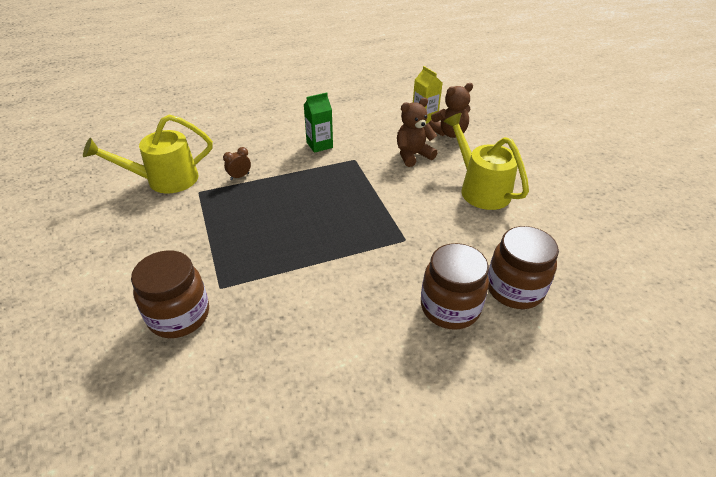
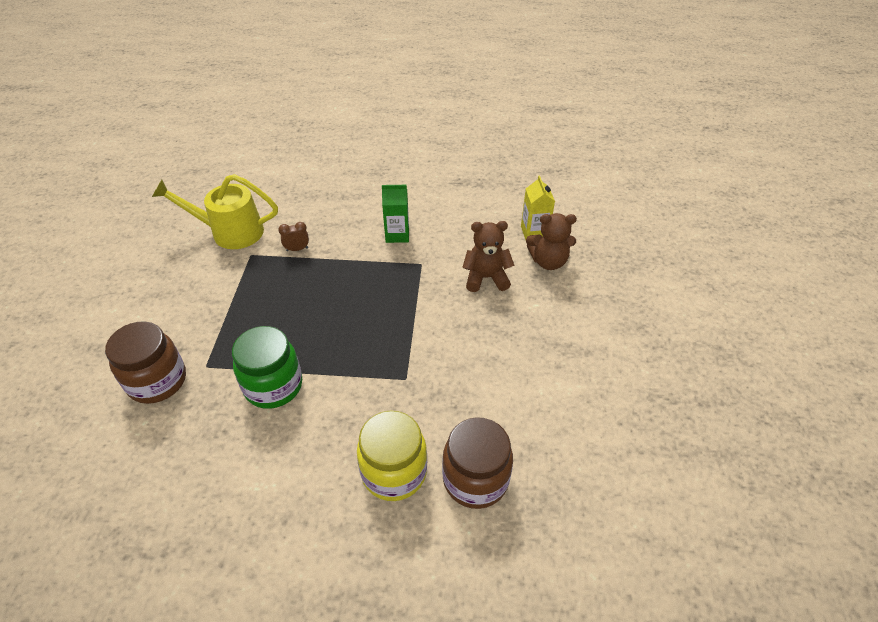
camera: 25 degrees right, 5 degrees up
(297, 281) = (273, 386): none -> green jar
(450, 307) = (394, 472): brown jar -> yellow jar
(480, 188) = (529, 345): yellow watering can -> none

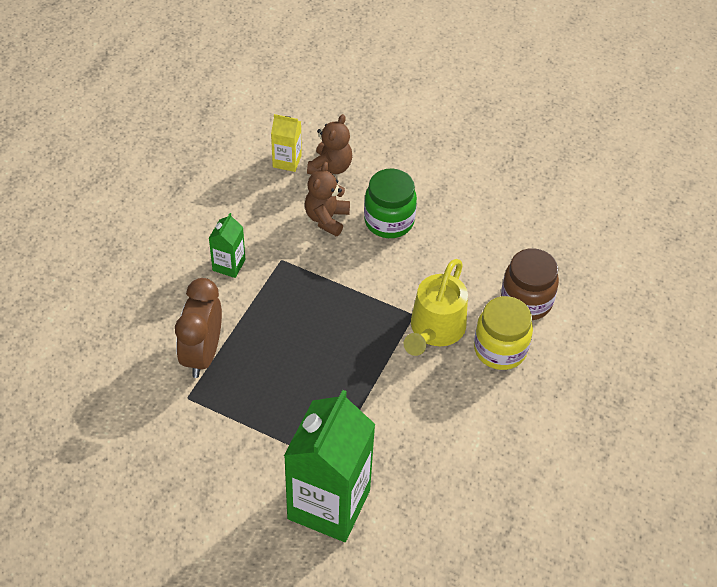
camera: 70 degrees left, 5 degrees up
(157, 381) = (329, 504): brown jar -> green carton
(229, 232) = (137, 410): yellow watering can -> yellow watering can (434, 331)
(273, 386) = (377, 412): green jar -> green jar (389, 221)
(297, 249) = (202, 354): brown clock -> brown clock, size x2.41

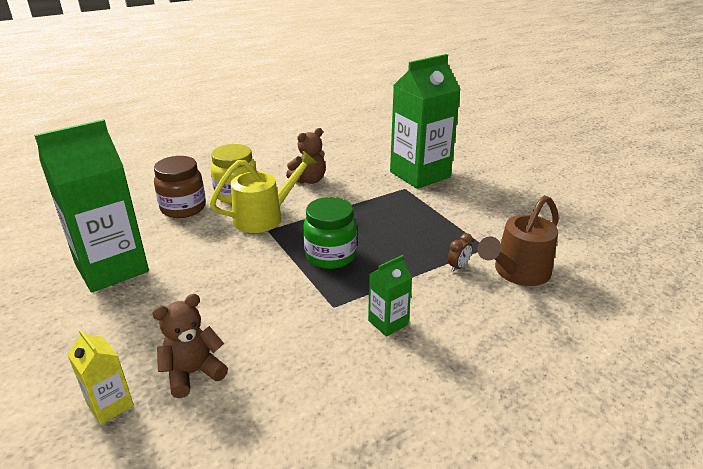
camera: 145 degrees left, 20 degrees down
(144, 374) = (517, 273): none -> brown watering can
(202, 354) = (458, 267): brown clock -> brown clock, size x0.42
(287, 161) = (230, 405): yellow carton -> yellow carton (110, 405)
(326, 218) = (256, 322): brown teddy bear -> brown teddy bear (309, 180)
(389, 221) = (204, 295): green jar -> green jar (330, 256)
(491, 208) = (112, 268): none -> green carton

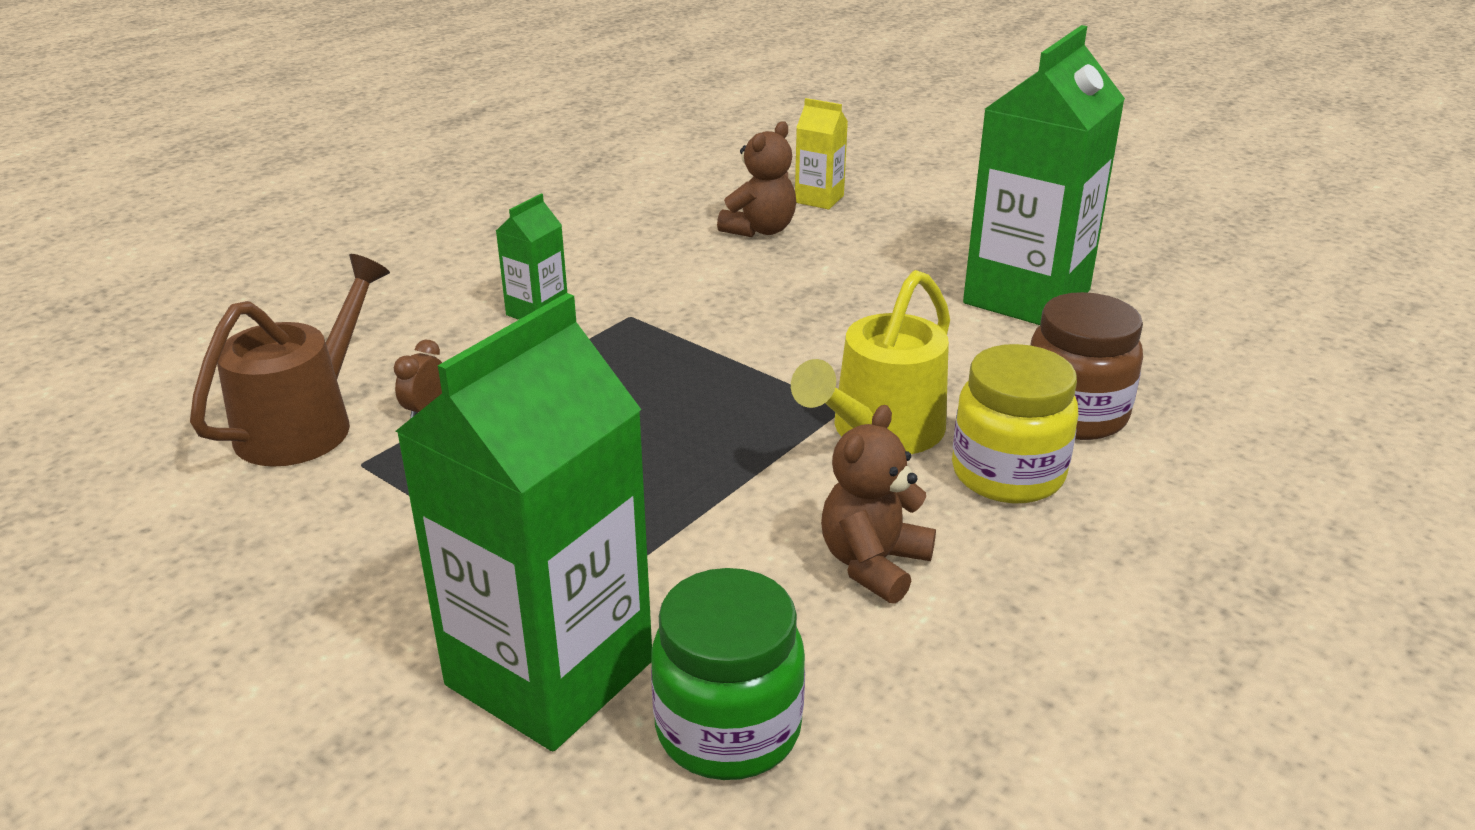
camera: 160 degrees right, 0 degrees up
(330, 256) = (681, 383): green jar -> green jar (728, 729)

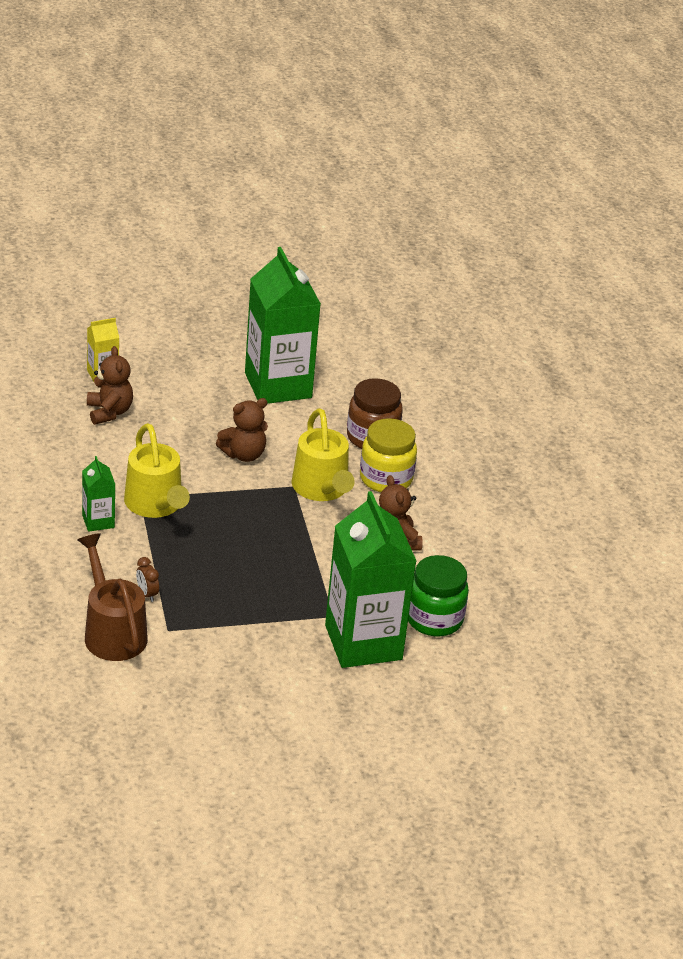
camera: 55 degrees left, 5 degrees up
(630, 332) = (156, 505): none -> yellow watering can
(841, 340) = (243, 454): none -> brown teddy bear

